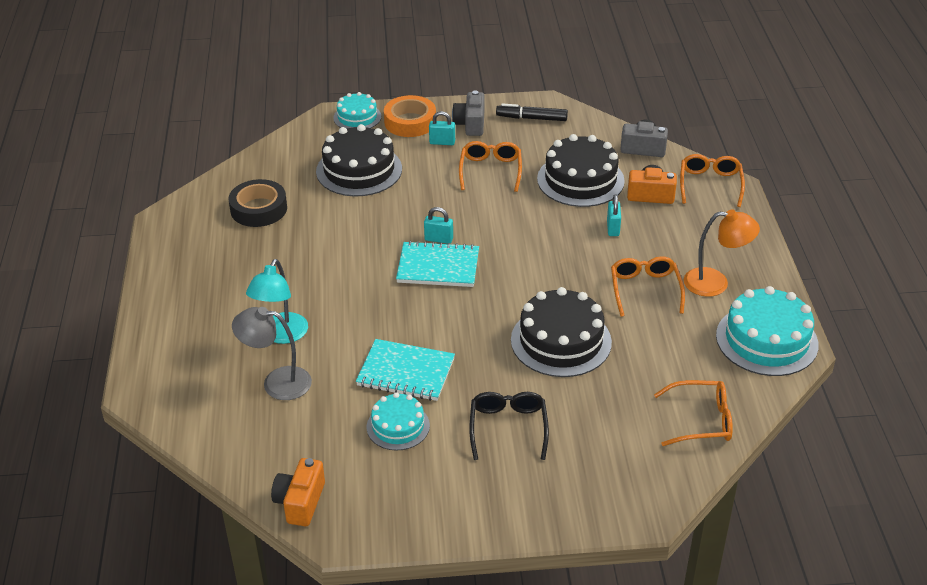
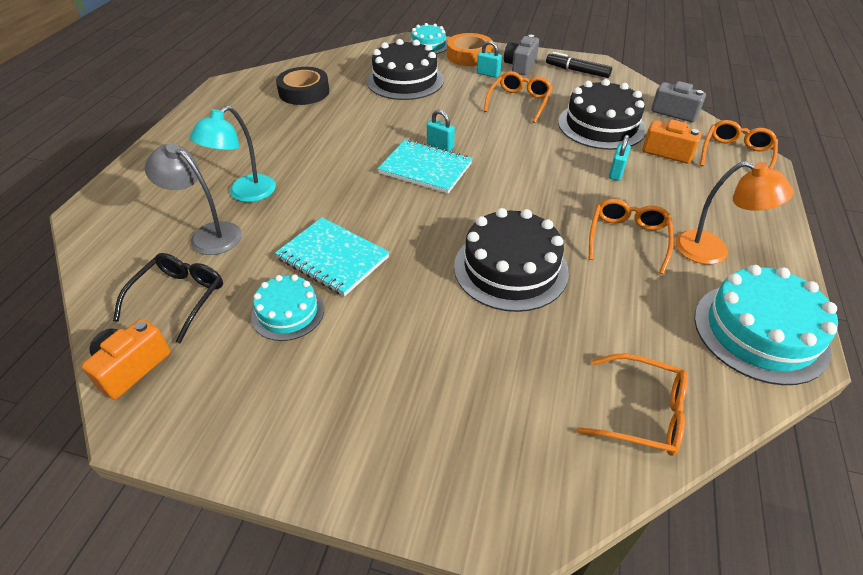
camera: 20 degrees right, 5 degrees up
(508, 428) = (402, 350): black glasses -> black glasses (179, 298)

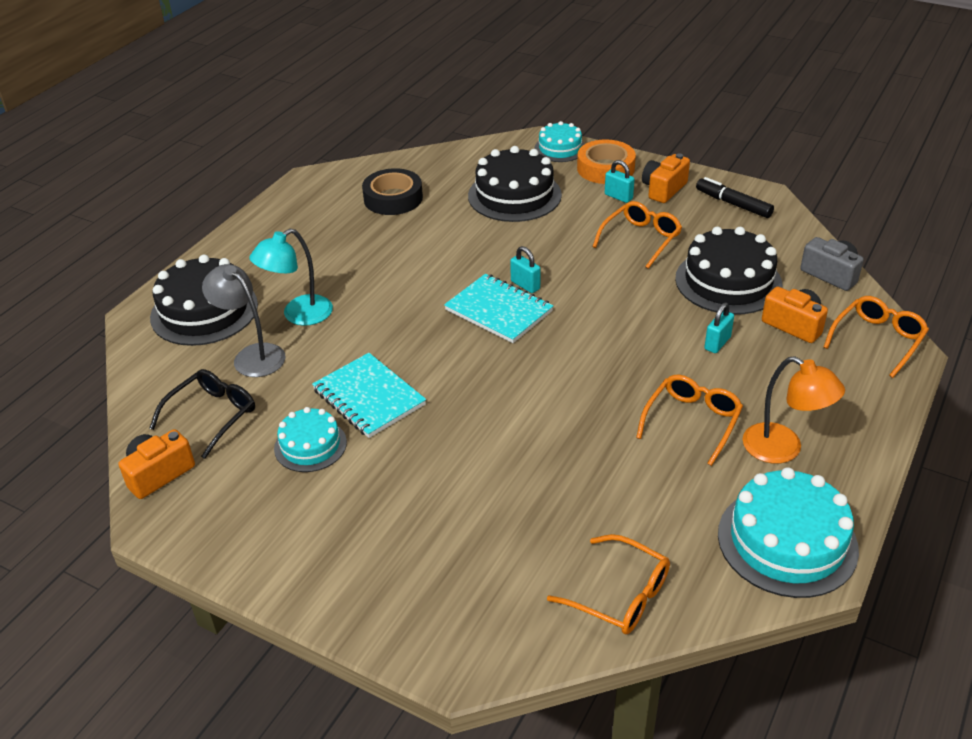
camera: 15 degrees right, 5 degrees down
(510, 268) = (548, 435): black cake -> black cake (204, 311)
(520, 66) = (663, 189): grey camera -> orange camera

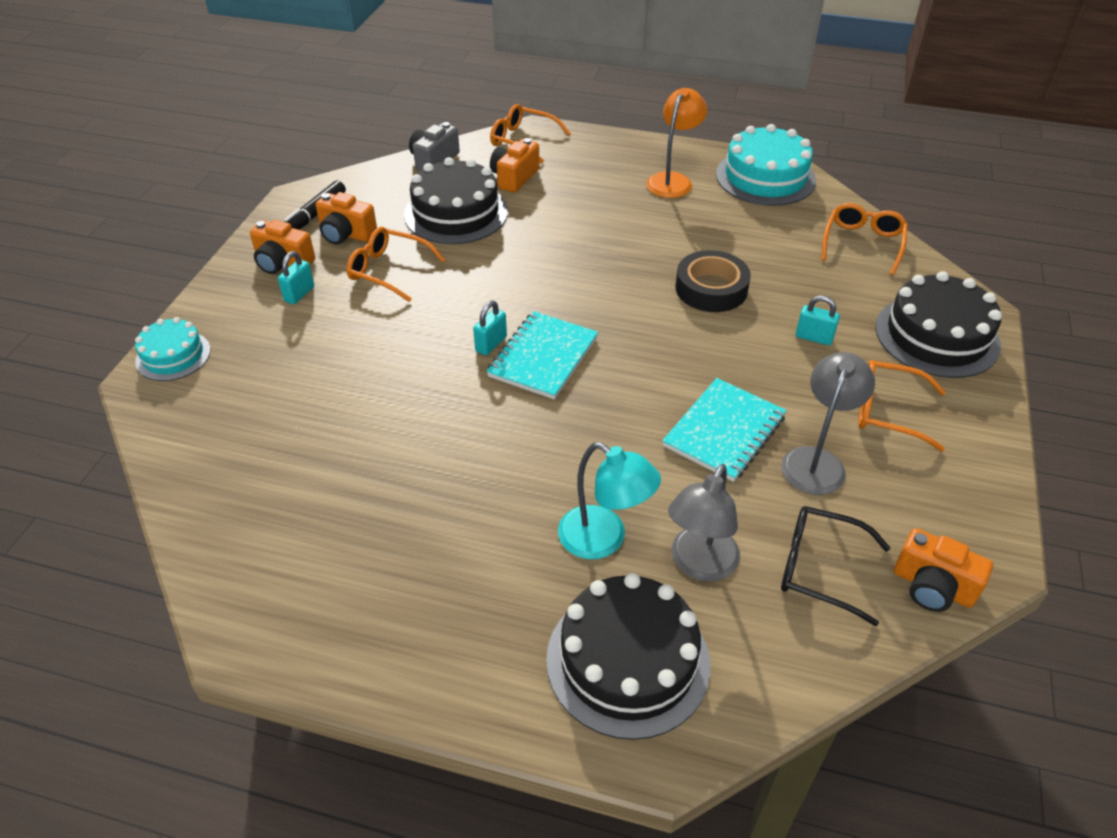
camera: 105 degrees left, 5 degrees up
(310, 445) = (816, 461): turquoise cake -> grey lamp
(393, 198) = (303, 508): black tape -> black tape (711, 288)
(514, 195) = (295, 381): black cake -> black cake (936, 336)
(605, 168) = (231, 310): orange tape -> none
(692, 422) = (662, 223): orange glasses -> orange glasses (889, 411)
(701, 219) = (346, 234): none -> orange camera
(717, 343) = (553, 215): turquoise padlock -> turquoise padlock (814, 337)

